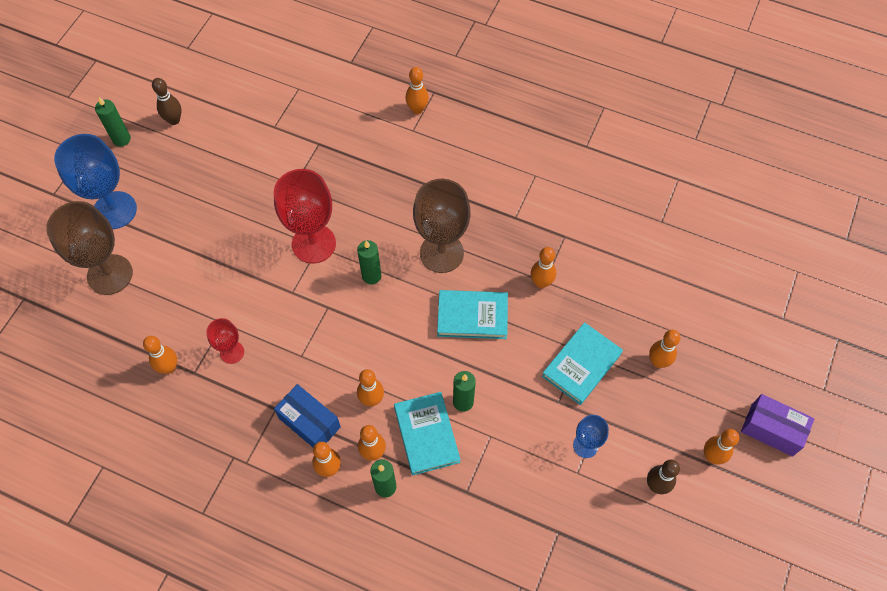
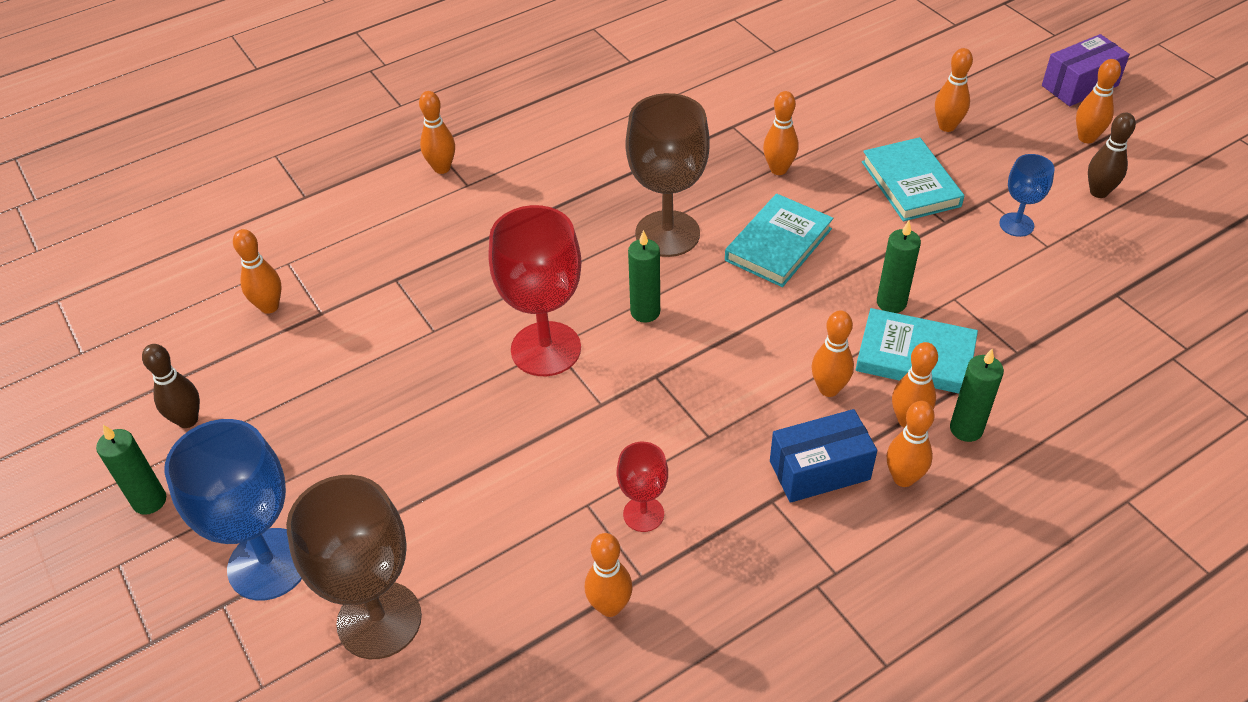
camera: 55 degrees left, 15 degrees down
(264, 102) = (269, 306): none -> orange bowling pin

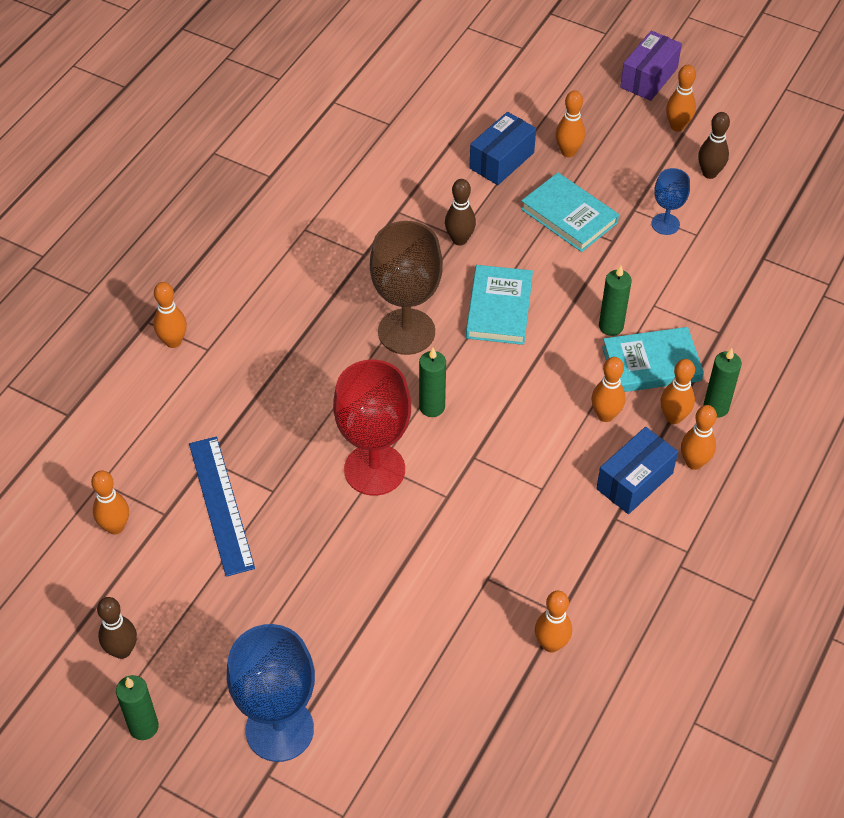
camera: 30 degrees left, 5 degrees up
(376, 324) = (221, 505): none -> blue ruler
(379, 620) = (394, 730): brown goblet -> none
(643, 514) = (532, 567): red goblet -> none
(778, 169) = (459, 239): orange bowling pin -> brown bowling pin
(870, 113) = (501, 160): none -> blue box

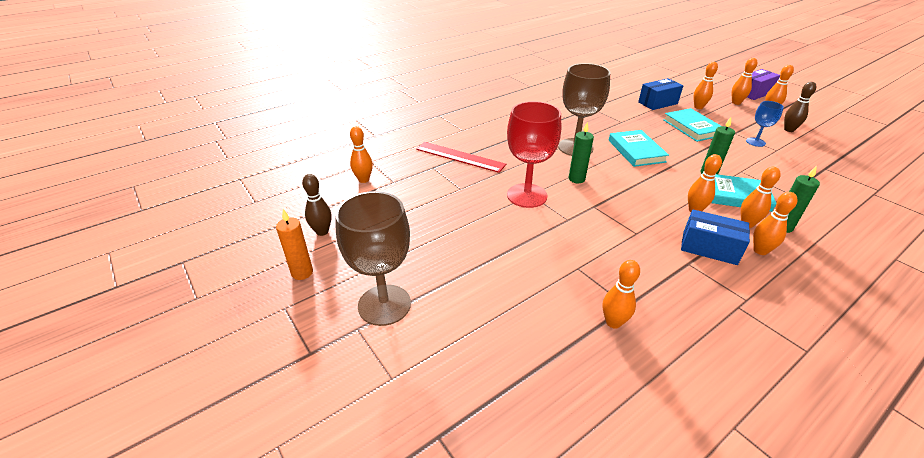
camera: 25 degrees right, 15 degrees down
(144, 727) = (302, 272): green candle -> orange candle
(173, 341) = (446, 124): orange bowling pin -> orange bowling pin (736, 102)
(221, 505) = (427, 186): blue ruler -> none
(237, 419) = (460, 157): none -> red ruler
(279, 729) = (384, 305): blue goblet -> brown goblet
(459, 239) = (622, 123): brown bowling pin -> none
(499, 308) = (636, 151): turquoise book -> turquoise book turned 45 degrees counterclockwise
(634, 481) = (709, 248): blue box -> blue box turned 45 degrees clockwise

